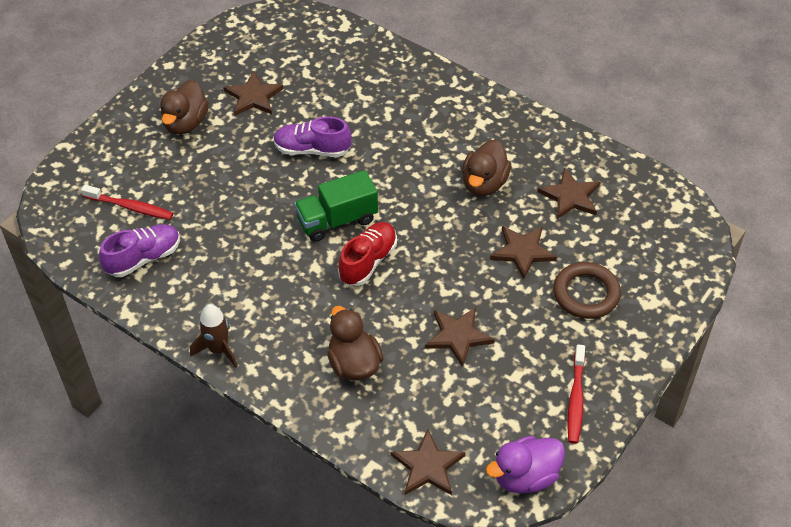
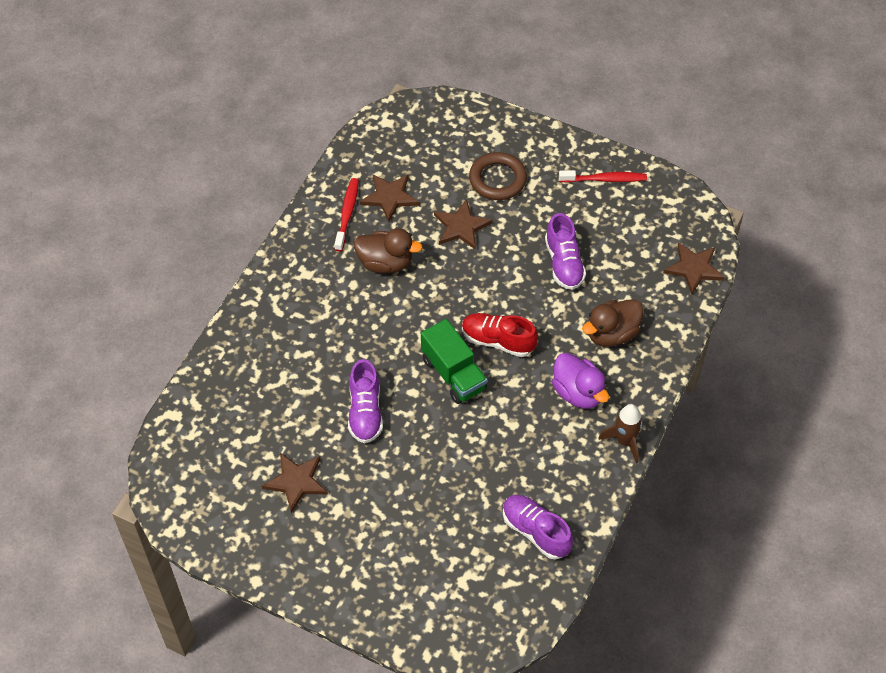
camera: 100 degrees left, 5 degrees up
(130, 207) = (473, 563): red toothbrush -> red toothbrush (347, 214)
(185, 123) = (345, 539): brown duck -> none
(458, 336) = (564, 263): brown star -> purple shoe
(525, 476) = (683, 205): purple duck -> purple duck (578, 393)

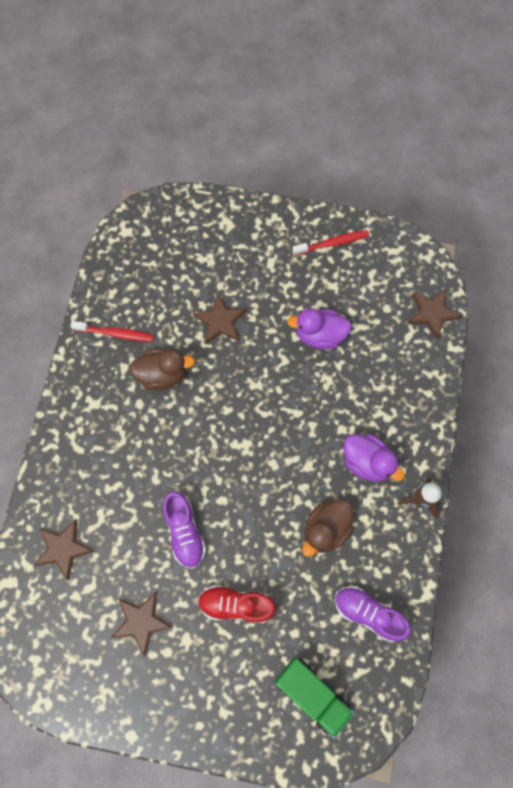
camera: 15 degrees left, 15 degrees up
(347, 214) = (115, 333): red toothbrush -> red toothbrush turned 105 degrees clockwise
(389, 197) = (148, 307): brown star -> brown star (63, 548)
(453, 374) = (253, 472): green truck -> green truck (312, 694)
(497, 179) = (239, 266): brown ring -> none
(498, 341) = (283, 428): red shoe -> red shoe (236, 605)
(564, 263) = (319, 335): purple shoe -> purple duck
(611, 334) = (380, 396): brown duck -> brown duck (326, 529)

